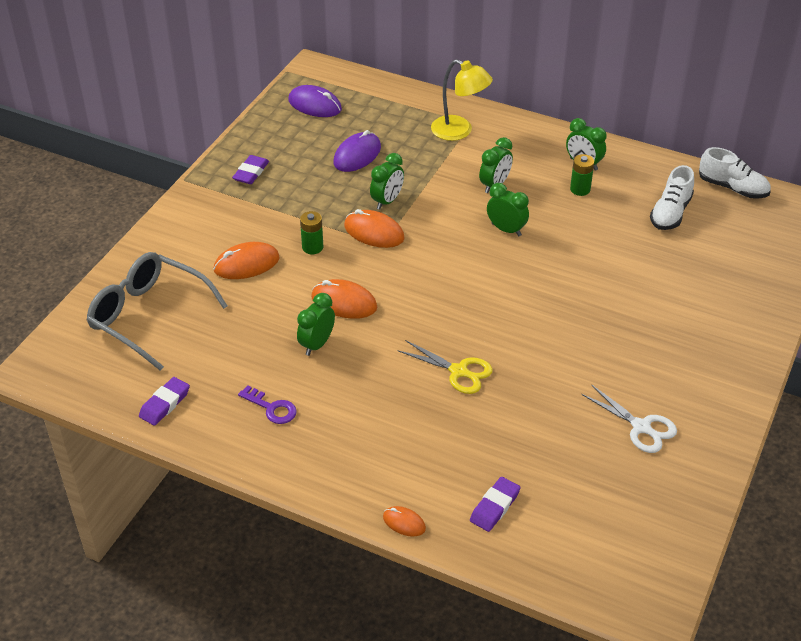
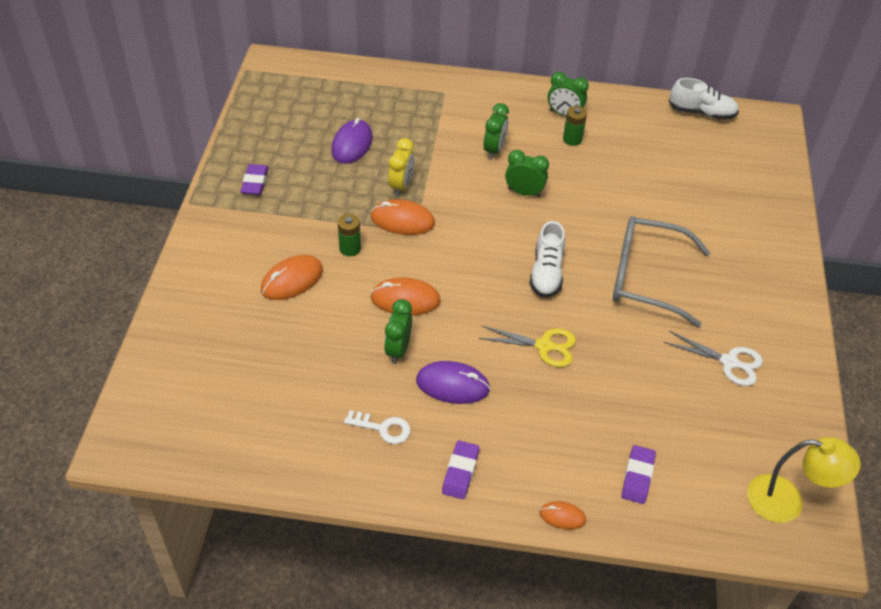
camera: 20 degrees left, 5 degrees up
(149, 316) = (216, 359): grey glasses -> grey glasses (646, 278)
(164, 404) = (272, 451): purple eraser -> purple eraser (460, 472)
(271, 408) = (383, 428): purple key -> white key
(315, 105) = (288, 100): purple mouse -> purple mouse (452, 385)
(387, 201) = (401, 186): green clock -> yellow clock
(459, 131) = (438, 102): yellow lamp -> yellow lamp (787, 501)
(670, 213) = (660, 147): white shoe -> white shoe (546, 273)

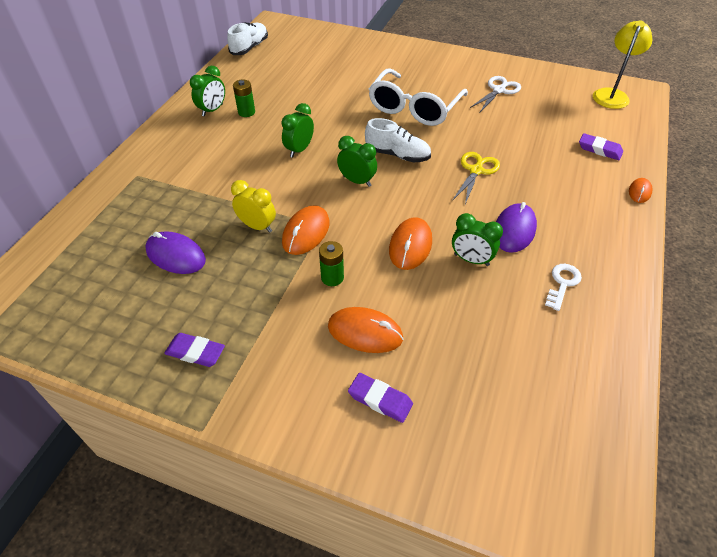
camera: 75 degrees left, 0 degrees up
(292, 280) = (365, 332): orange mouse -> orange mouse turned 45 degrees counterclockwise
(460, 472) = (605, 240): purple eraser -> purple eraser (380, 399)
(494, 150) = (237, 157): green clock -> green clock (357, 181)
(646, 278) = (414, 107): grey glasses -> white glasses

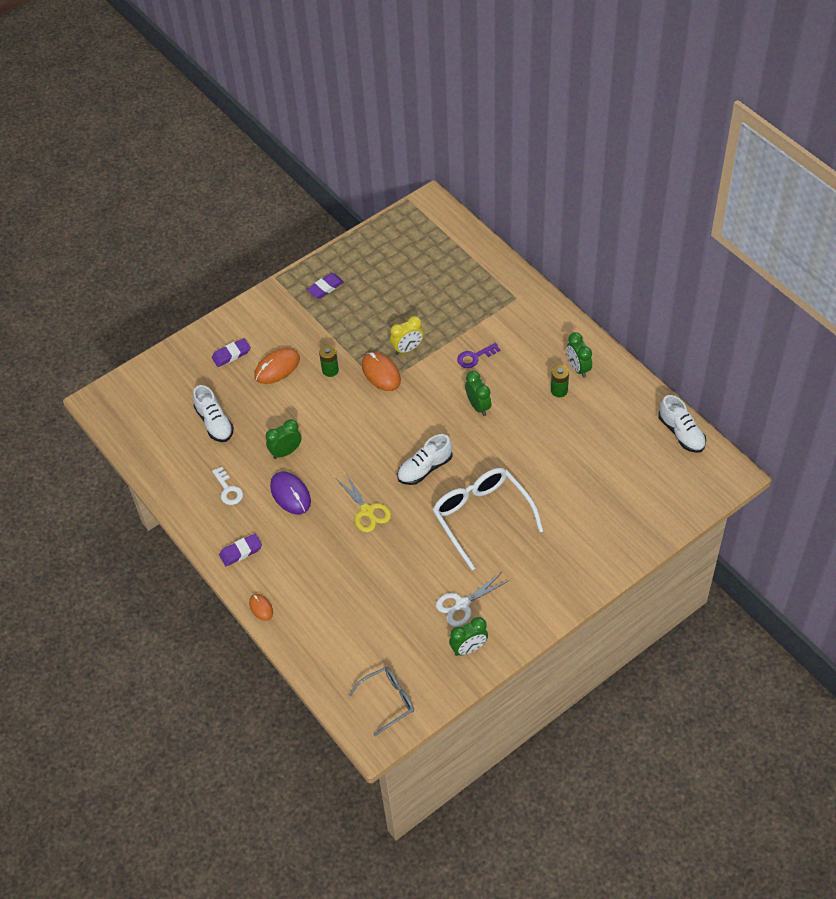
camera: 125 degrees right, 5 degrees up
(176, 255) = (411, 299): purple mouse -> none
(238, 174) = (475, 357): none -> purple key
(357, 181) = (412, 426): green clock -> green clock (469, 648)
(410, 246) = (324, 425): orange mouse -> none
(496, 351) = (214, 423): none -> white shoe
(499, 90) = (462, 604): white scissors -> white scissors turned 75 degrees clockwise
(599, 149) = (325, 621): purple eraser -> purple eraser (241, 551)
(612, 95) = (388, 701): yellow lamp -> grey glasses

